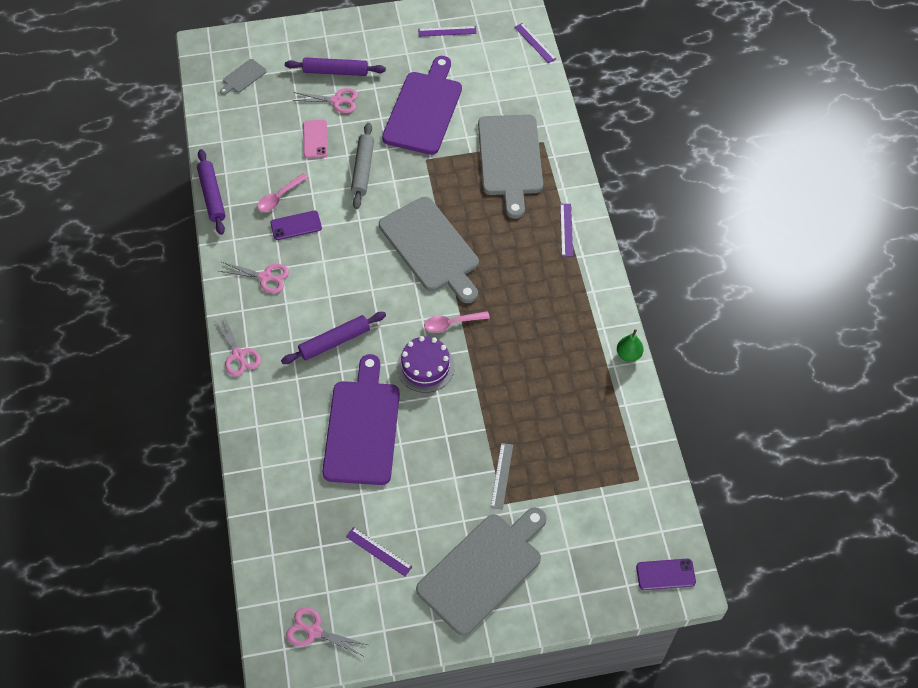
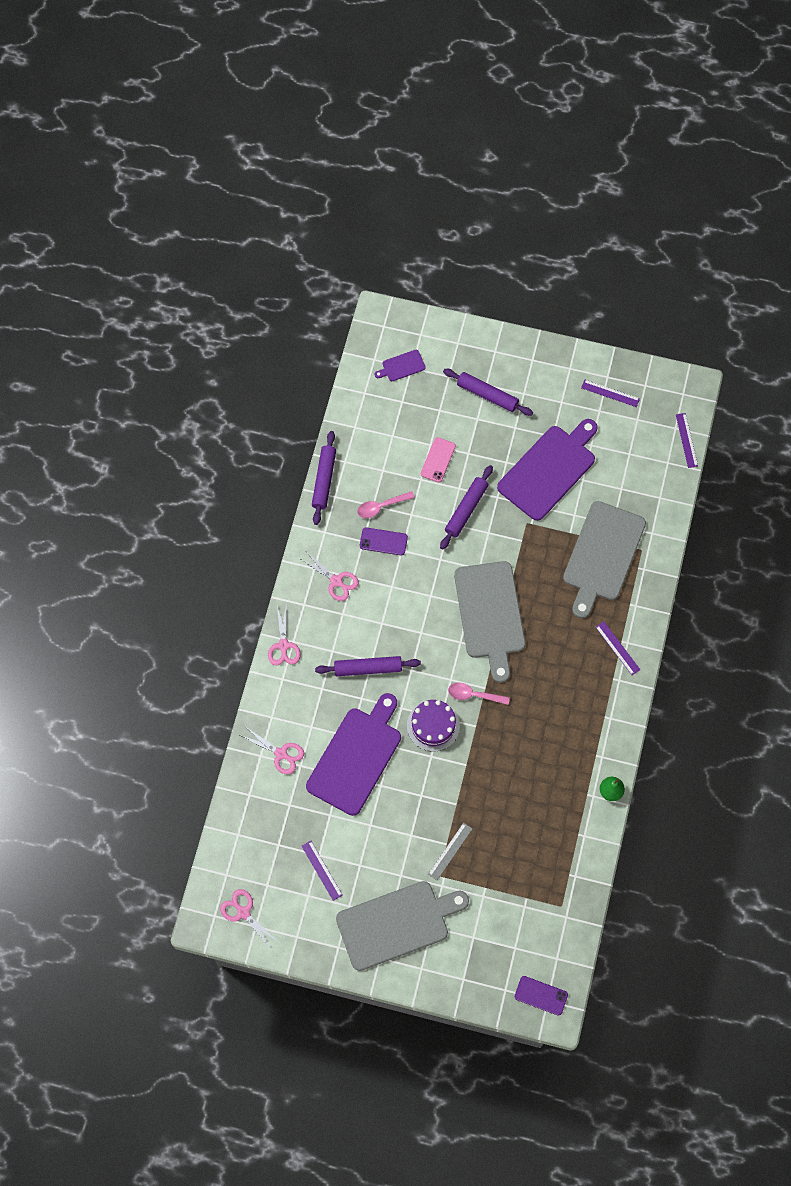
camera: 25 degrees right, 10 degrees up
(243, 77) = (402, 366): grey cutting board -> purple cutting board
(337, 101) = (474, 427): pink scissors -> pink scissors (281, 754)
(363, 169) = (466, 509): grey rolling pin -> purple rolling pin
(566, 230) = (617, 648): purple ruler -> purple ruler turned 60 degrees counterclockwise

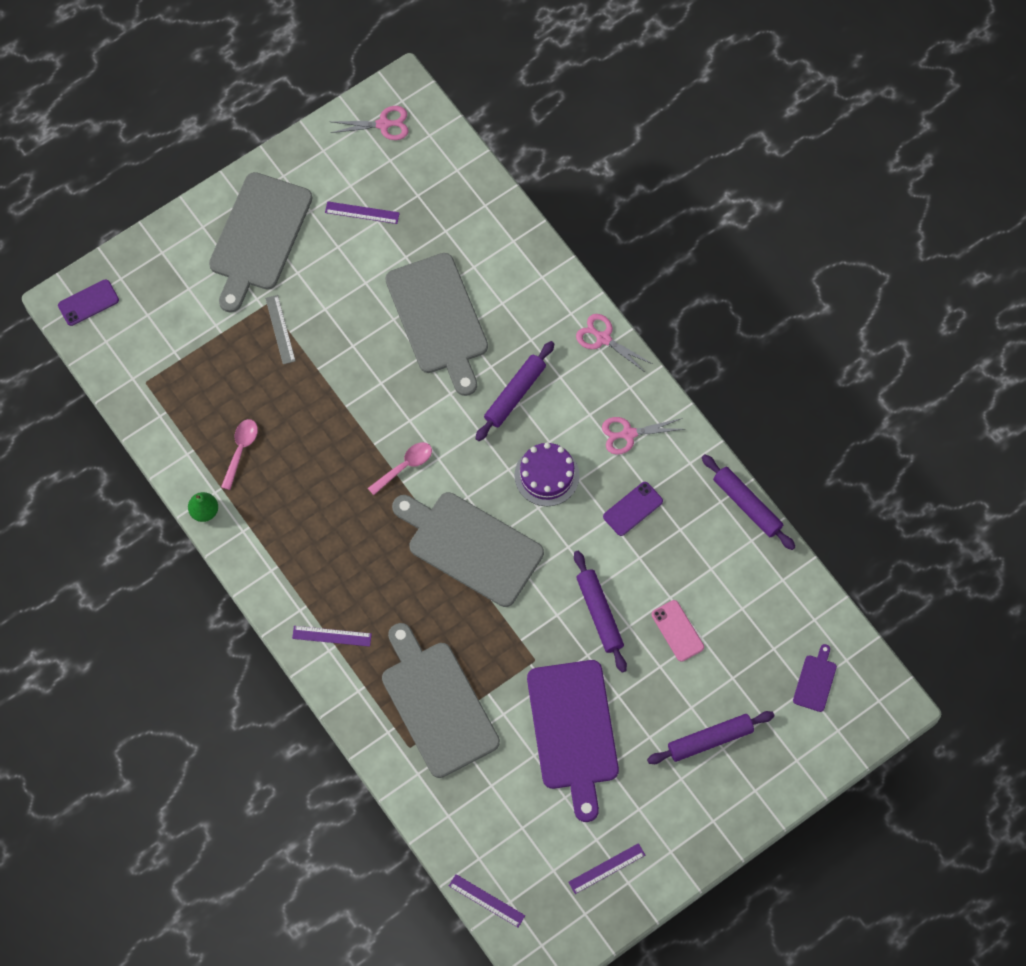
camera: 130 degrees right, 0 degrees up
(281, 754) = (499, 258): pink scissors -> none
(356, 757) = (439, 319): purple cutting board -> grey cutting board
(381, 506) = (672, 536): pink spoon -> pink spoon (240, 450)
(433, 725) = (408, 407): purple cake -> purple cake (547, 475)

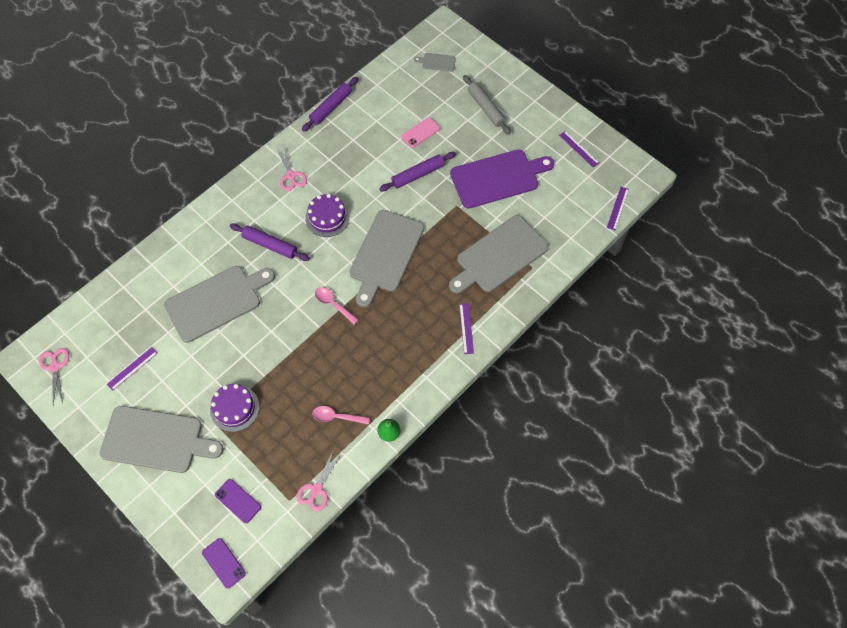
camera: 100 degrees left, 5 degrees down
(280, 329) = (234, 408): grey ruler -> purple cake
(362, 213) = (132, 368): purple ruler -> purple ruler turned 45 degrees clockwise
(603, 338) = (223, 199): pink scissors -> pink scissors (317, 489)
(633, 509) = (343, 166): purple phone -> purple phone (238, 501)
(710, 739) = (485, 108): purple rolling pin -> grey rolling pin
(815, 681) = (437, 62): purple cutting board -> grey cutting board

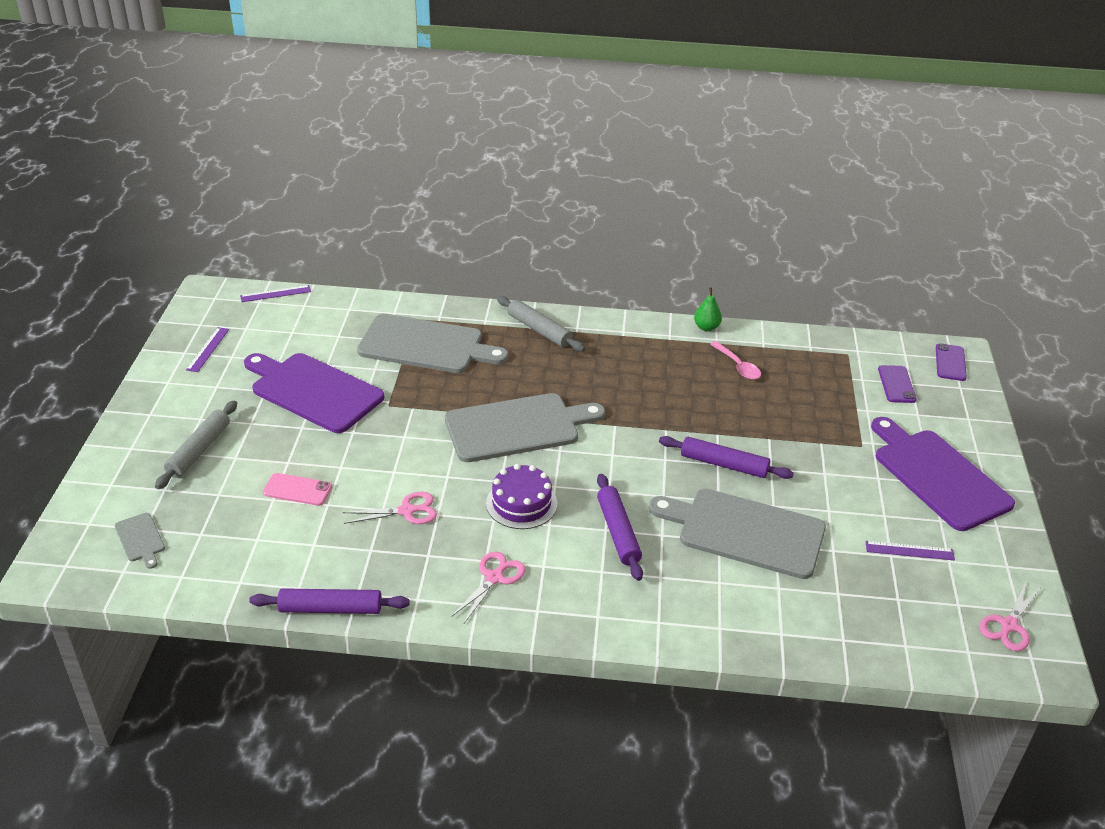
camera: 130 degrees left, 25 degrees down
(156, 440) = (938, 476): grey cutting board -> purple cutting board
(234, 408) = (828, 439): purple cake -> none
(317, 489) = (815, 343): pink scissors -> pink scissors (406, 511)
(333, 304) = (627, 433): pink spoon -> none
(418, 175) = (372, 458): purple rolling pin -> purple rolling pin (723, 464)
(466, 328) = (539, 330): purple ruler -> grey rolling pin

